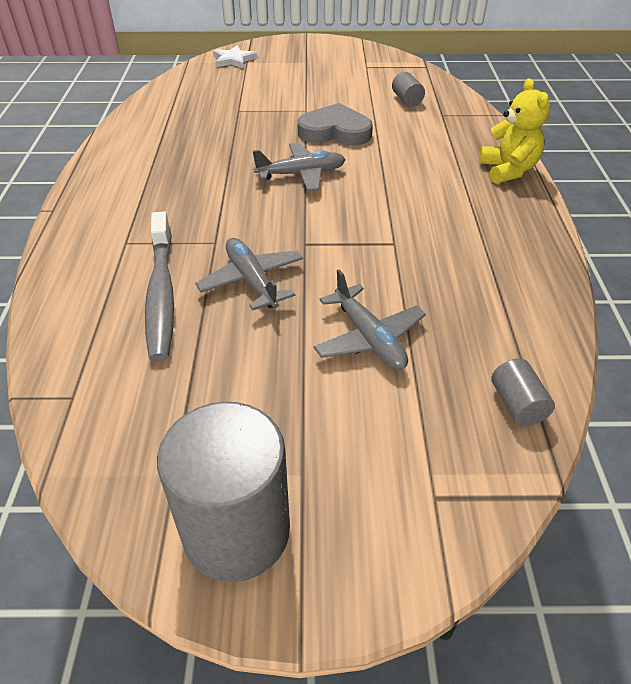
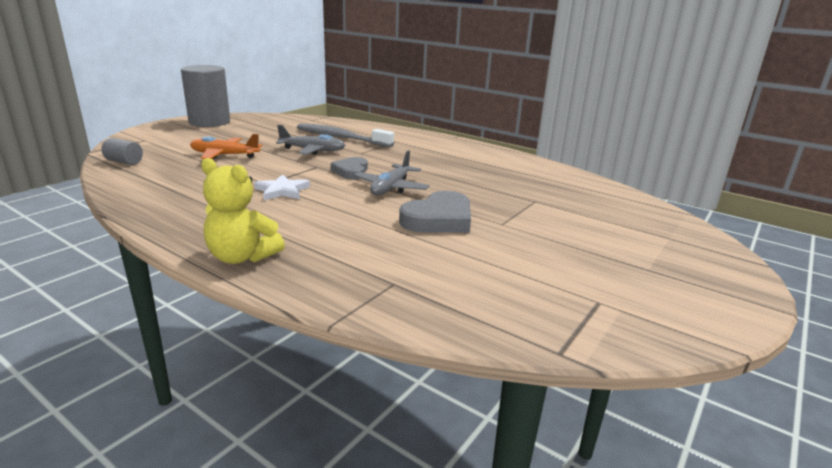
camera: 125 degrees right, 20 degrees down
(233, 60) = (679, 233): white star -> white star (282, 191)
(288, 215) = (351, 171): none -> grey heart
(369, 338) = (224, 155): grey plane -> orange plane
(407, 100) = (459, 280): grey cylinder -> none

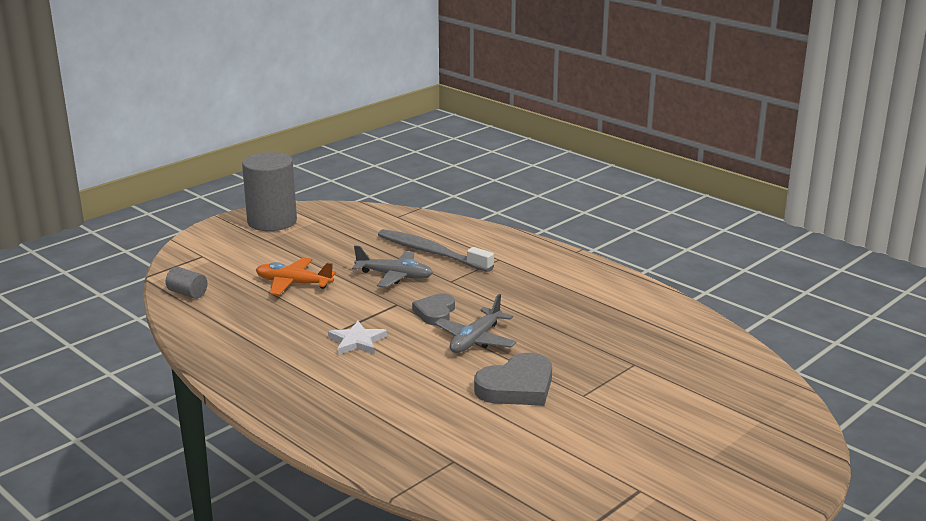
camera: 10 degrees right, 0 degrees up
(242, 257) = (317, 426): yellow teddy bear -> none

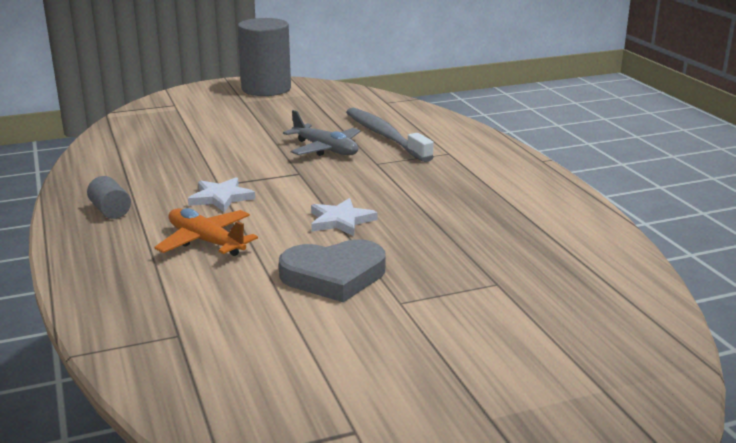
camera: 25 degrees right, 0 degrees up
(187, 293) = (124, 130): grey cylinder -> grey cylinder (110, 211)
(293, 283) = (223, 139): orange plane -> orange plane (205, 241)
(435, 312) = (328, 187): grey heart -> none
(475, 340) = (340, 221): grey plane -> white star

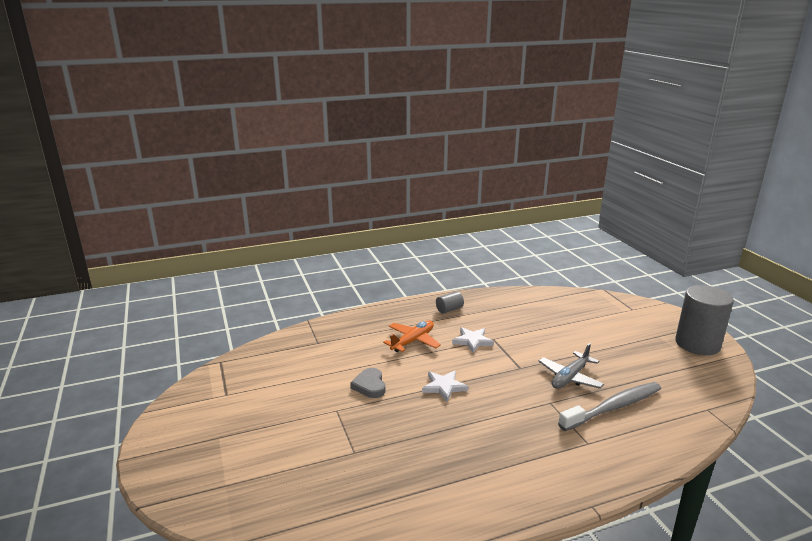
camera: 90 degrees right, 0 degrees up
(334, 276) = (370, 385): grey heart -> grey heart, size x0.65

